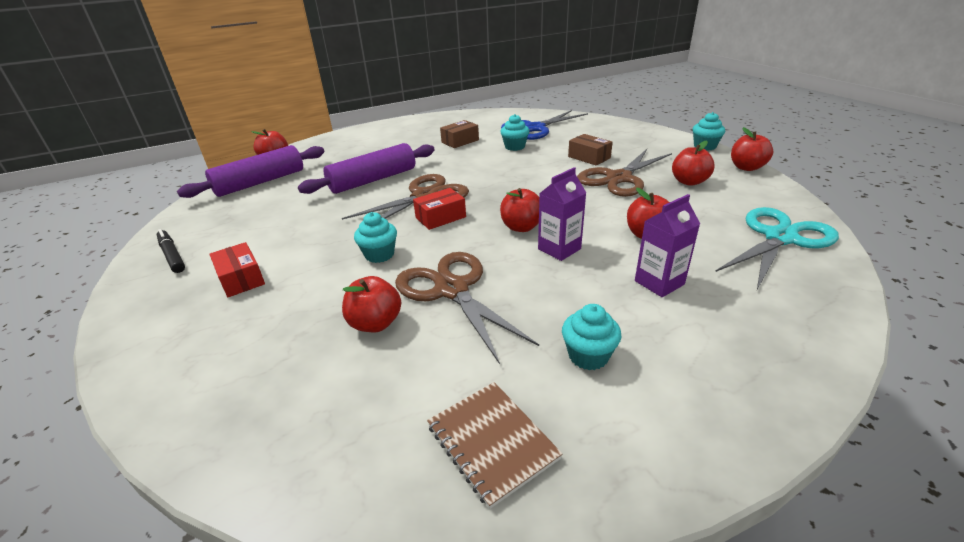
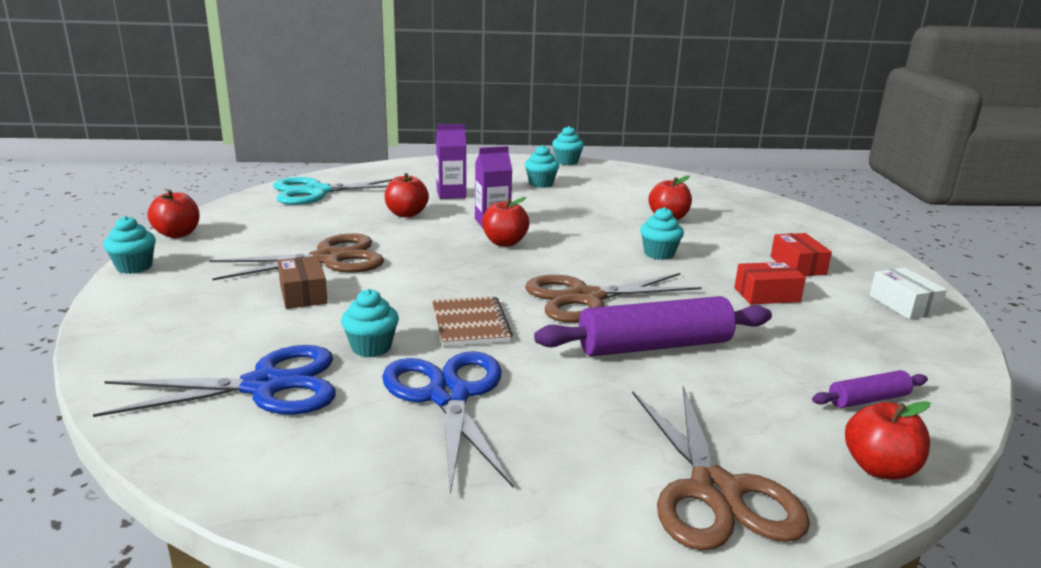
camera: 160 degrees left, 10 degrees down
(172, 255) = (903, 305): black marker -> white box
(260, 182) = (868, 399): purple rolling pin -> purple rolling pin, size x0.50
(440, 217) = (580, 270): red box -> red box (766, 295)
(452, 289) = (603, 221): brown scissors -> brown scissors (715, 491)
(460, 141) = (448, 396): brown box -> blue scissors
(492, 442) = (615, 177): brown notebook -> brown notebook (470, 324)
(628, 488) = (566, 162): none -> turquoise cupcake
(689, 182) = (270, 237): red apple -> none

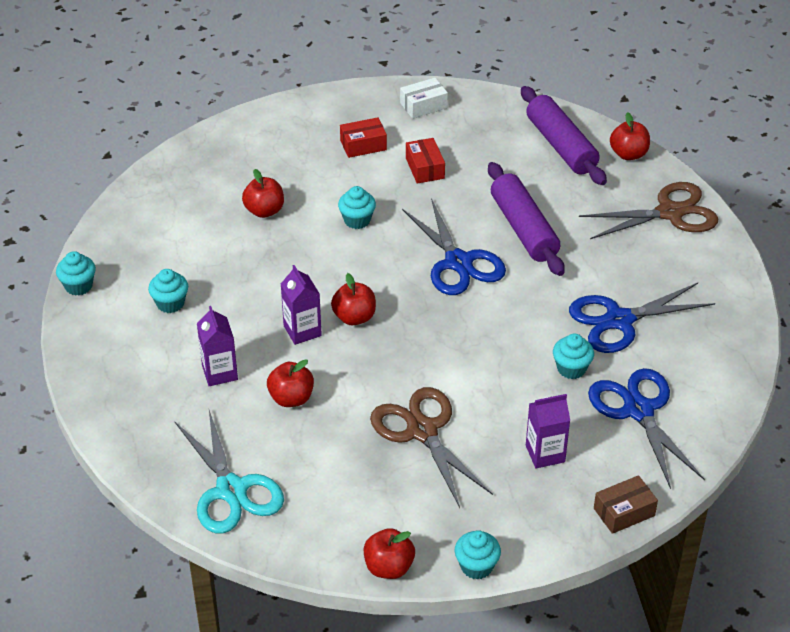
camera: 95 degrees left, 20 degrees up
(245, 315) = (545, 454): none -> purple carton
(303, 294) = (498, 429): brown box -> brown box (624, 512)
(470, 324) = (520, 322): brown notebook -> none
(585, 298) = (458, 262): brown scissors -> blue scissors
(868, 399) = (561, 145): purple rolling pin -> purple rolling pin, size x2.00

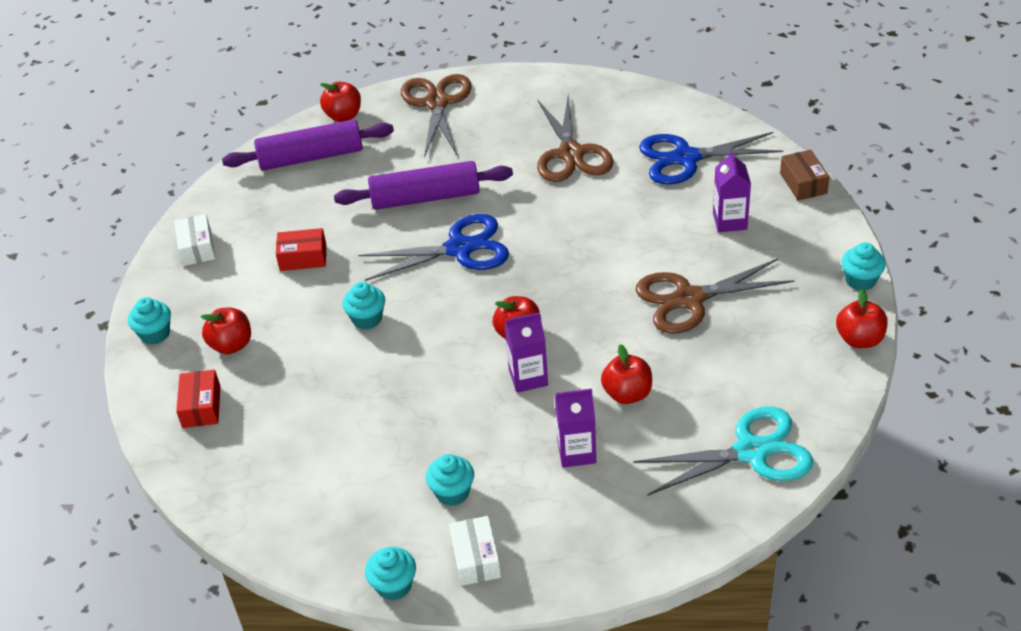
camera: 75 degrees left, 0 degrees up
(105, 327) = (476, 558): none -> white box
(264, 211) = (321, 396): red apple -> red apple (231, 345)
(363, 145) = (242, 302): red box -> red box (201, 407)
(571, 368) = (626, 191): turquoise cupcake -> turquoise cupcake (155, 334)
(619, 320) = (571, 154): blue scissors -> brown scissors

